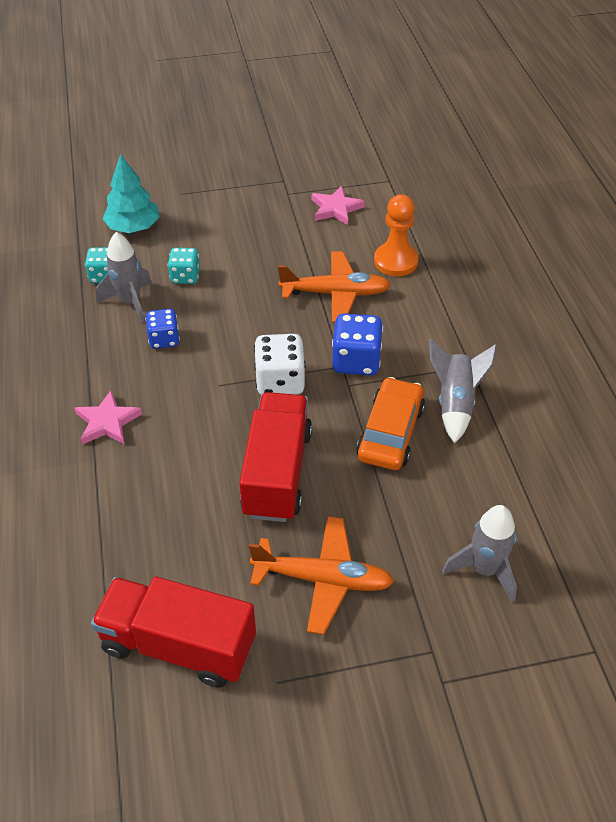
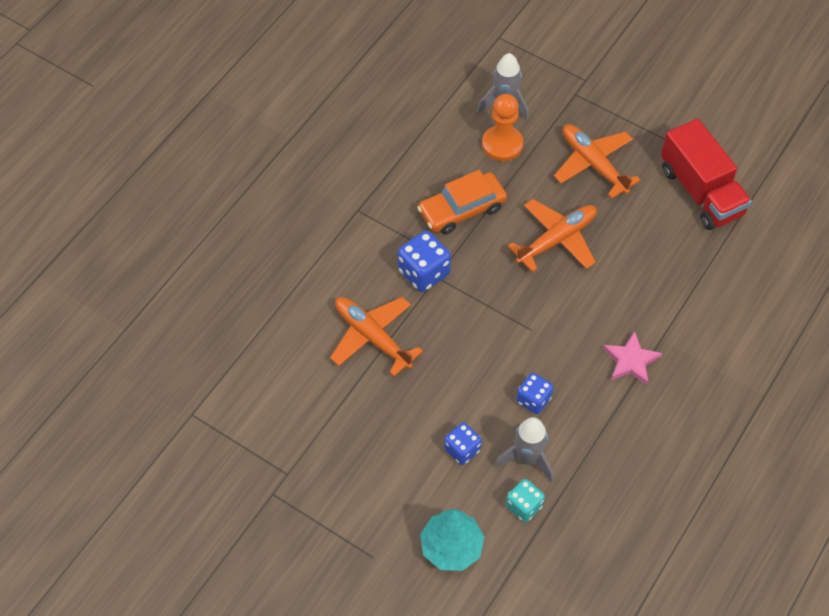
camera: 135 degrees left, 10 degrees up
(185, 276) = (462, 449): turquoise dice -> blue dice
(277, 473) = (557, 239): red truck -> orange plane
(280, 381) = (489, 298): white dice -> none
(336, 208) = (271, 420): pink star -> none
(395, 261) = (295, 328): orange pawn -> orange pawn (502, 144)
(455, 403) = (401, 195): grey rocket -> none

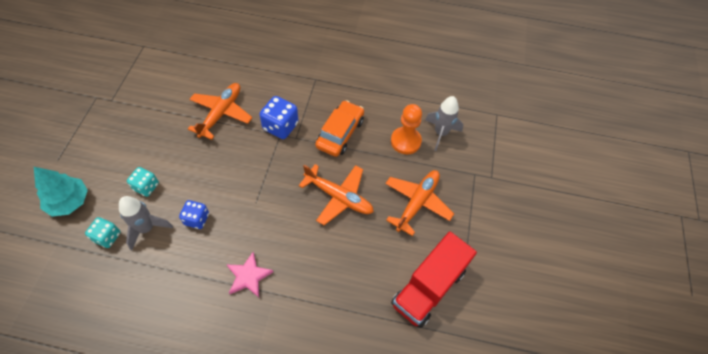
camera: 65 degrees right, 0 degrees up
(462, 209) = (340, 133): orange car -> orange car turned 75 degrees clockwise
(462, 449) = (146, 187): blue dice -> turquoise dice

